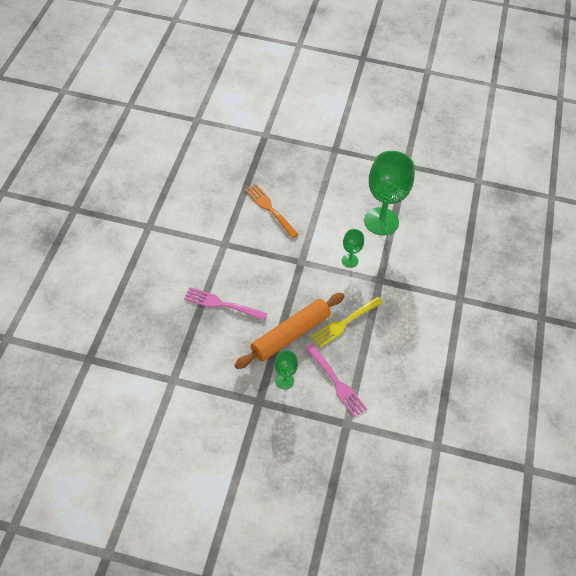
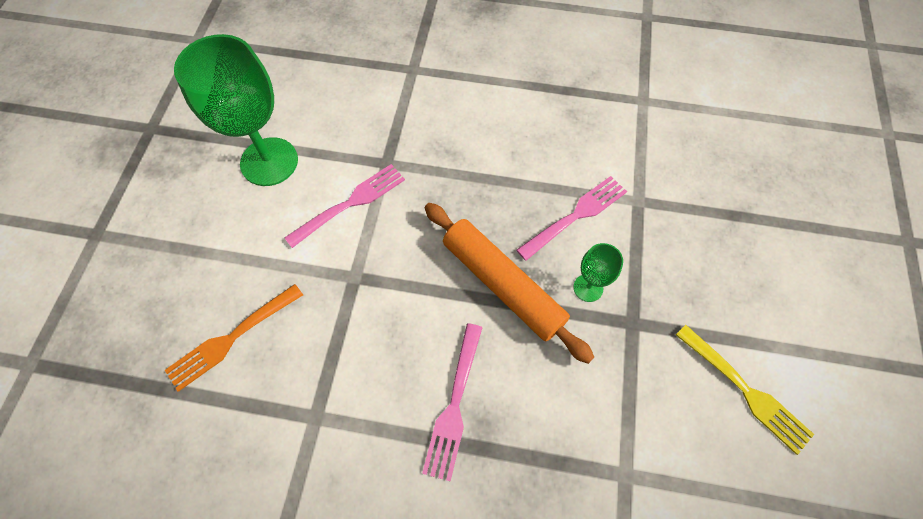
camera: 90 degrees left, 10 degrees up
(345, 322) = (469, 207): yellow fork -> yellow fork (744, 390)
(350, 260) = (350, 204): green goblet -> pink fork

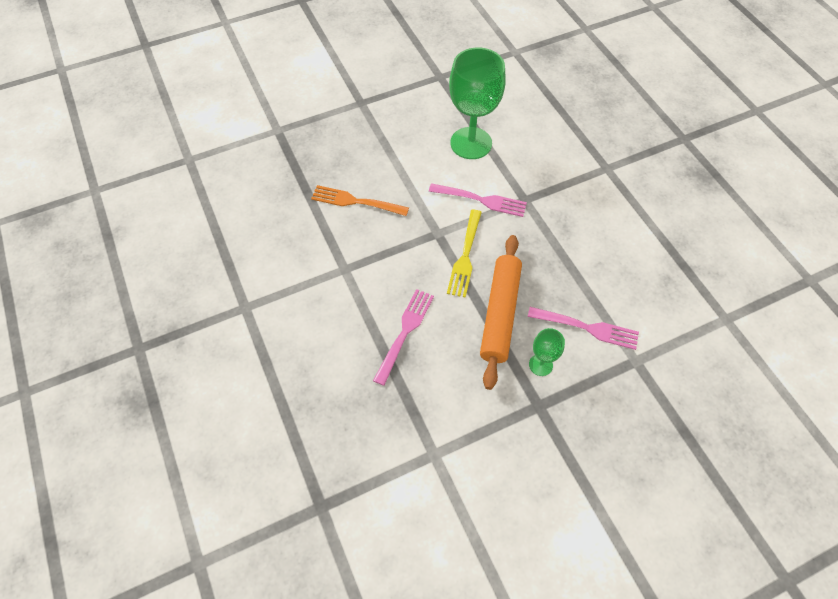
camera: 55 degrees right, 5 degrees down
(454, 403) = (405, 333): pink fork -> pink fork turned 135 degrees clockwise
(744, 390) = (549, 503): yellow fork -> yellow fork (465, 255)

